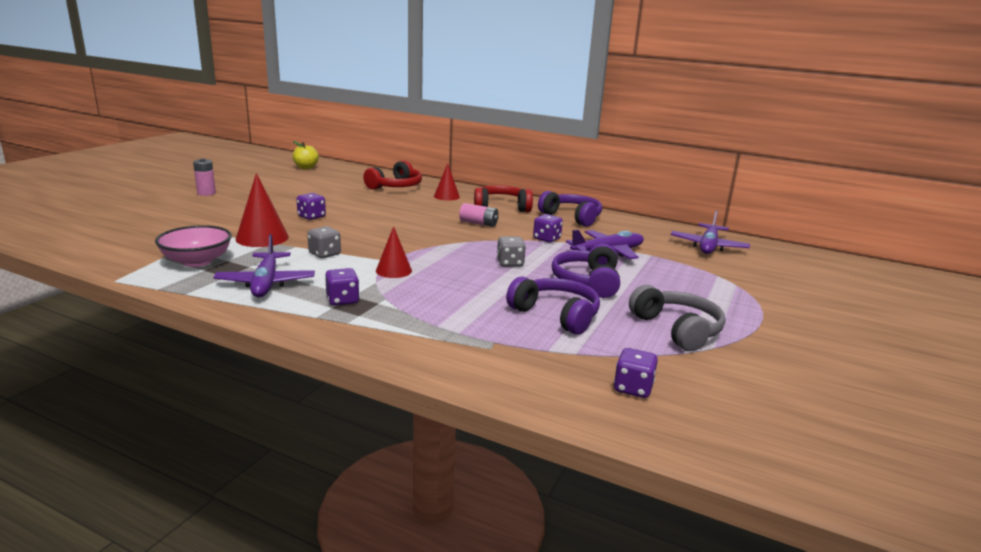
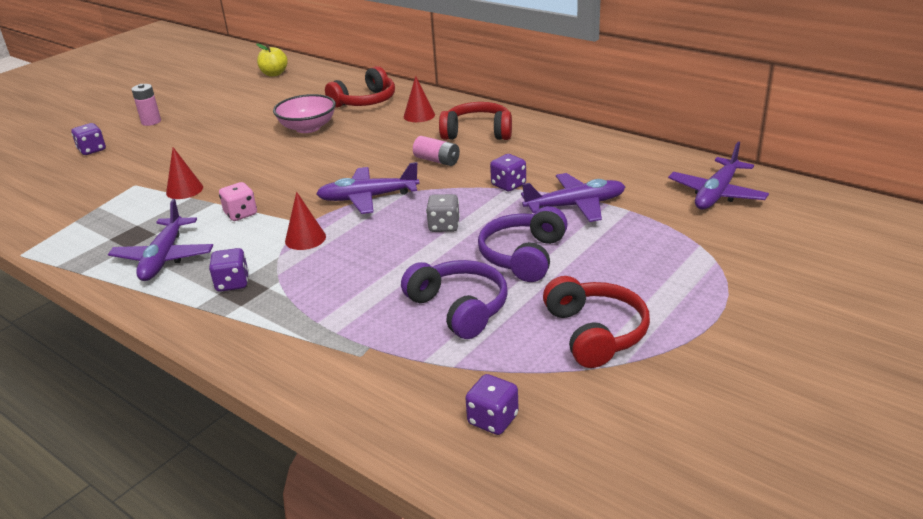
camera: 15 degrees right, 10 degrees up
(197, 261) = (107, 226): pink bowl -> pink bowl (308, 128)
(262, 238) = (184, 190): red cone -> red cone, size x0.65
(311, 217) = (249, 155): purple dice -> purple dice (92, 150)
(325, 254) = (241, 214): grey dice -> pink dice
(434, 245) = (368, 198): none -> purple plane
(572, 217) = (559, 146): purple headphones -> none
(677, 329) = (595, 333): grey headphones -> red headphones

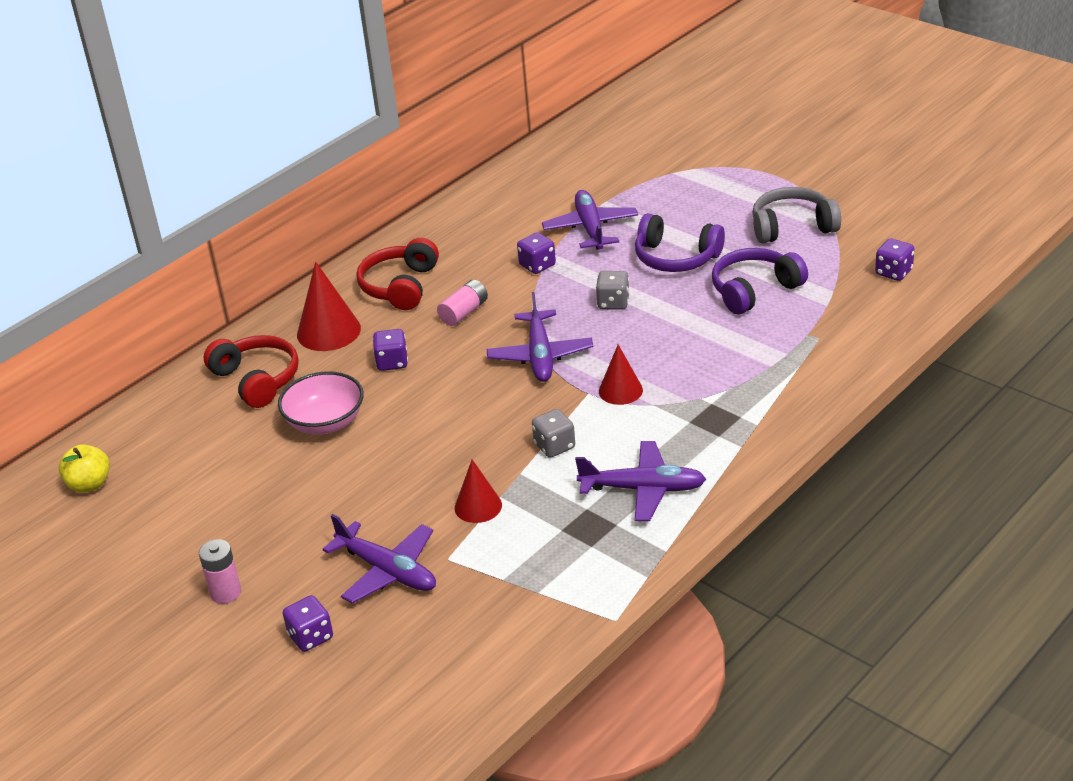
camera: 85 degrees left, 5 degrees up
(232, 283) = (701, 428): purple dice -> purple dice (392, 362)
(241, 214) = (554, 446): pink dice -> grey dice
(419, 115) = (328, 331): red cone -> red cone, size x1.55
(595, 333) = (792, 227): red headphones -> grey headphones
(716, 194) = (587, 157): purple plane -> purple plane (387, 571)

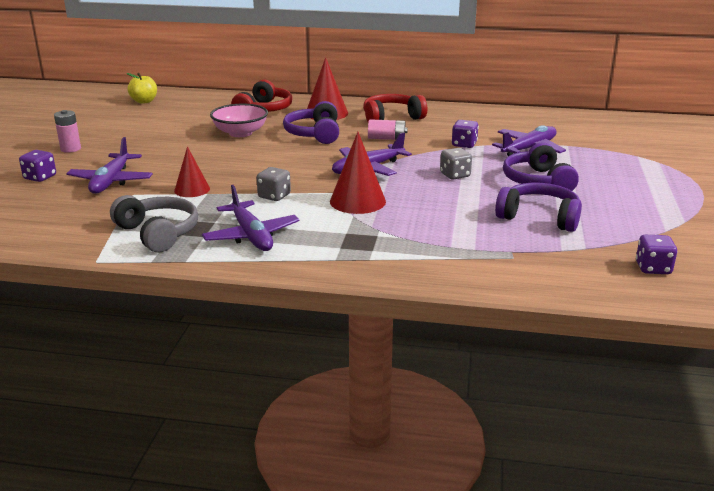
camera: 55 degrees right, 10 degrees down
(392, 362) = (314, 134): purple dice -> purple headphones
(620, 390) = (357, 201): red cone -> red cone, size x1.55
(792, 227) = (645, 212): grey headphones -> grey headphones (158, 233)

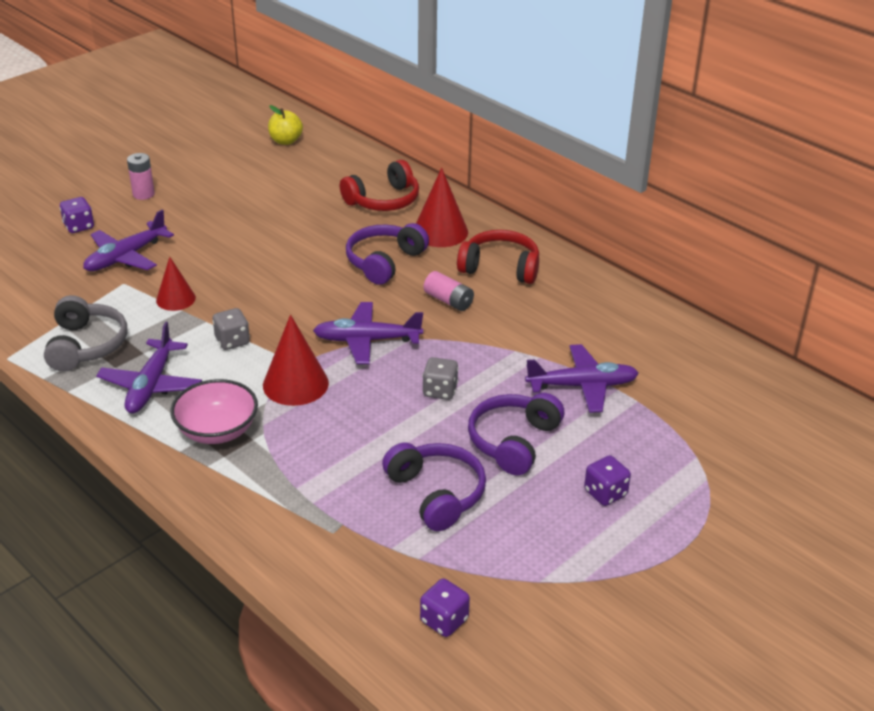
camera: 35 degrees right, 10 degrees up
(240, 133) = (315, 231): pink bowl -> pink bowl (217, 431)
(464, 144) = (518, 347): purple dice -> purple dice (605, 493)

